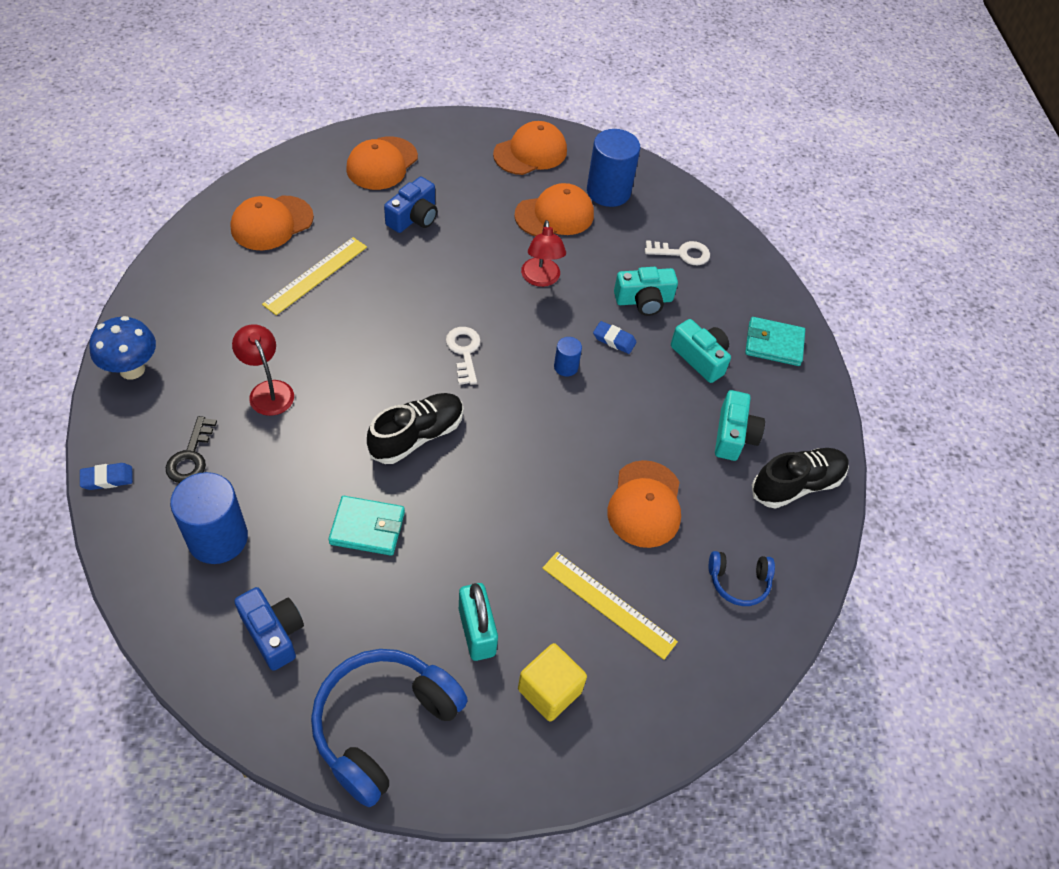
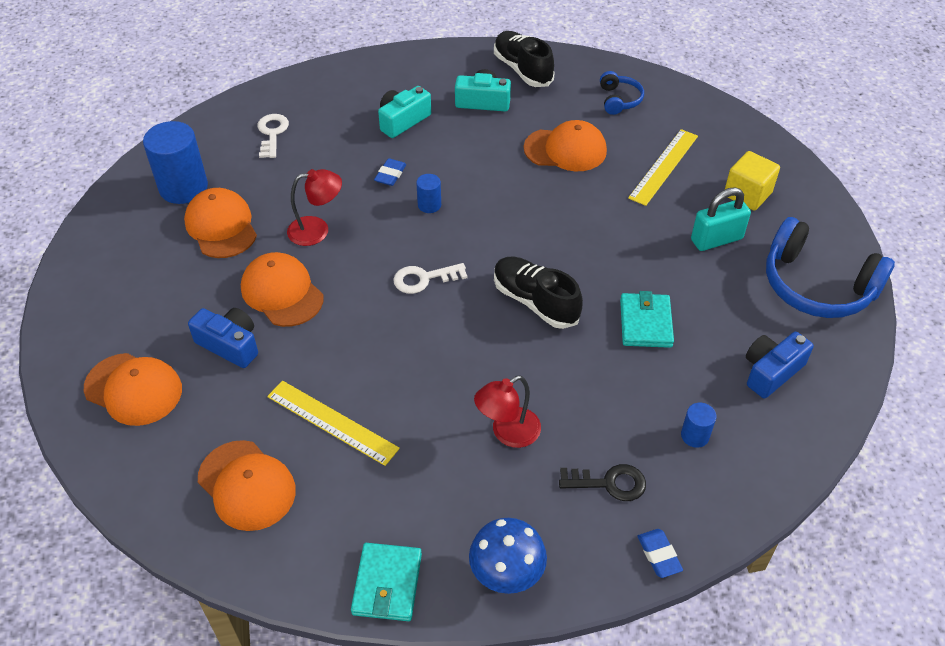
camera: 90 degrees left, 5 degrees down
(218, 538) = (695, 435): blue cylinder -> blue cylinder, size x0.48
(530, 152) = (117, 253): orange cap -> orange cap (282, 292)
(644, 300) = (337, 157): turquoise camera -> none
(774, 344) = (378, 78): turquoise wallet -> turquoise wallet (387, 584)

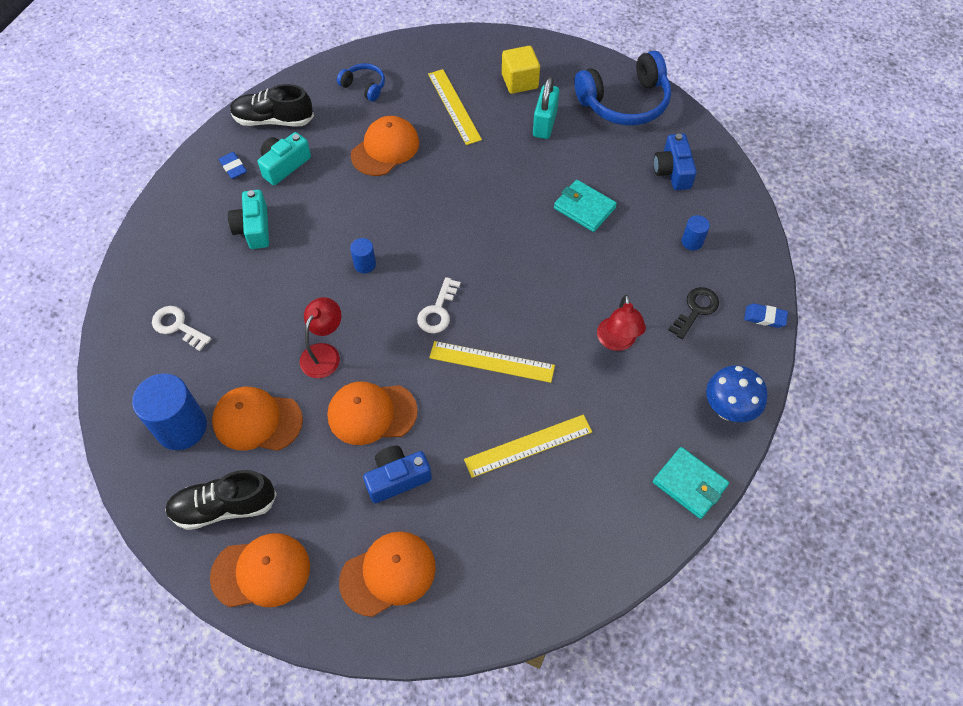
camera: 55 degrees left, 10 degrees up
(246, 485) = (545, 534): orange cap -> orange cap (261, 572)
(390, 175) = (308, 271): blue eraser -> blue eraser (233, 167)
(401, 346) = (491, 362): none -> yellow ruler
(535, 302) = (516, 257): black shoe -> black shoe (224, 507)

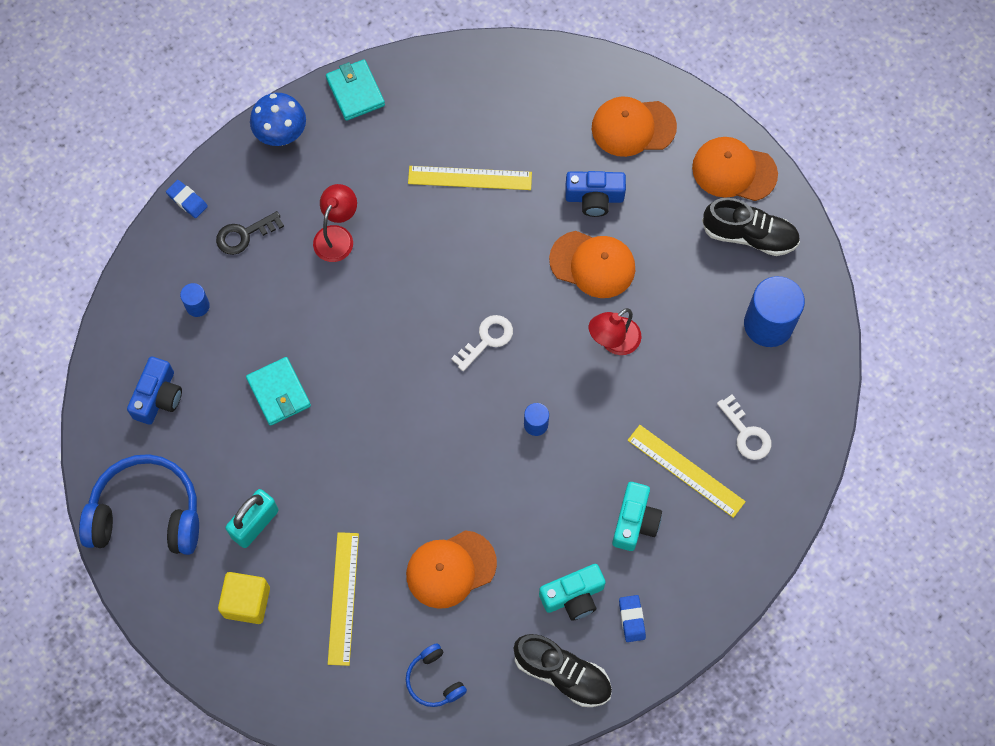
camera: 155 degrees left, 10 degrees up
(257, 421) = (698, 301): orange cap -> none
(491, 362) = (462, 266): yellow ruler -> yellow ruler (686, 470)

